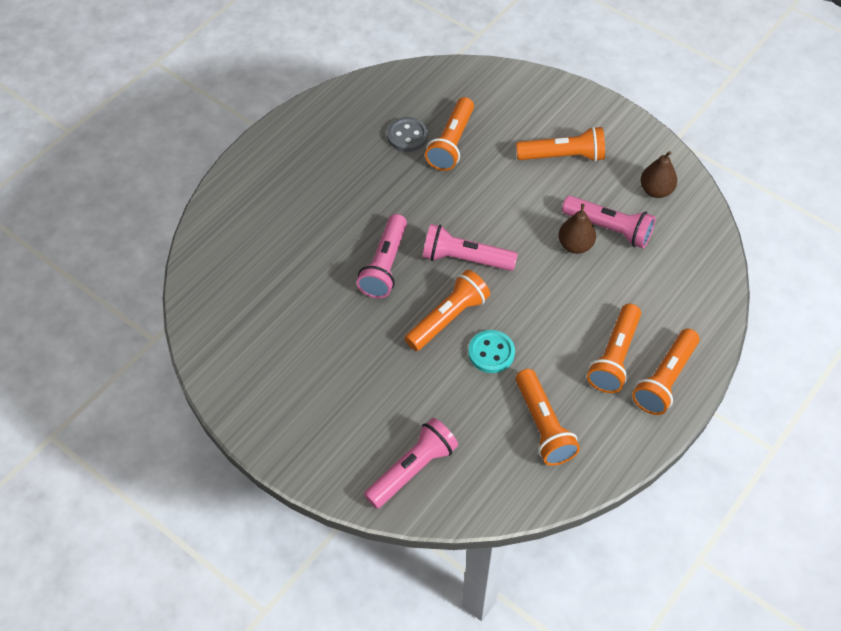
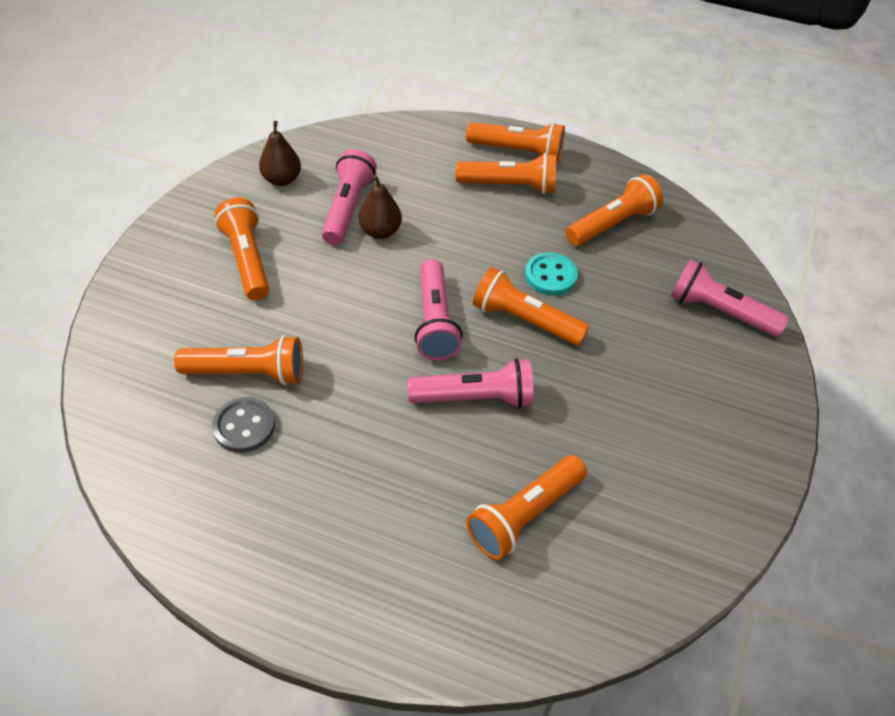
camera: 110 degrees left, 5 degrees down
(282, 267) = (524, 515): none -> orange flashlight

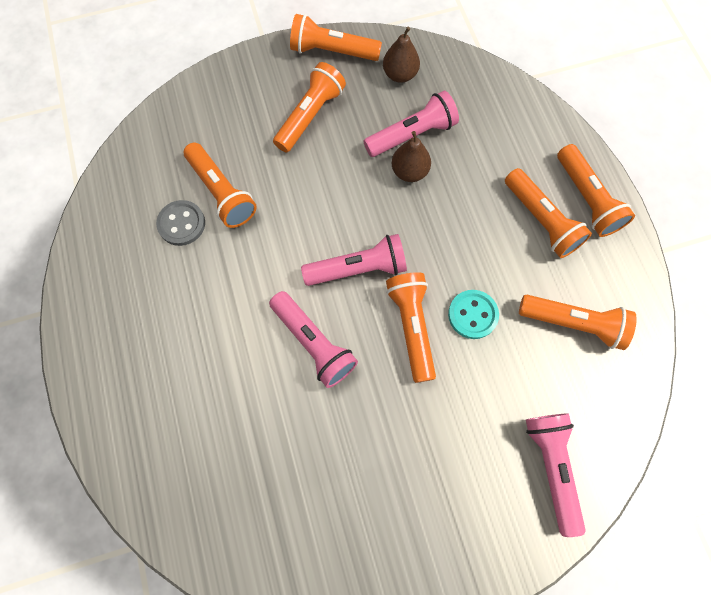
camera: 55 degrees right, 20 degrees up
(435, 321) = (358, 269): pink flashlight -> pink flashlight turned 150 degrees counterclockwise
(524, 515) = (243, 442): orange flashlight -> orange flashlight (332, 51)

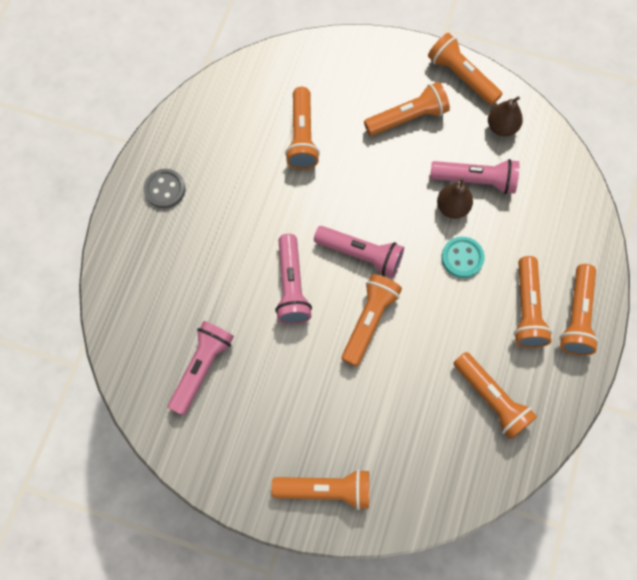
camera: 35 degrees right, 0 degrees up
(181, 224) = (258, 142): grey button -> grey button (165, 189)
(472, 315) = (420, 342): turquoise button -> turquoise button (462, 258)
(492, 524) = (326, 489): none -> orange flashlight
(551, 467) = (396, 483): pink flashlight -> pink flashlight (202, 368)

